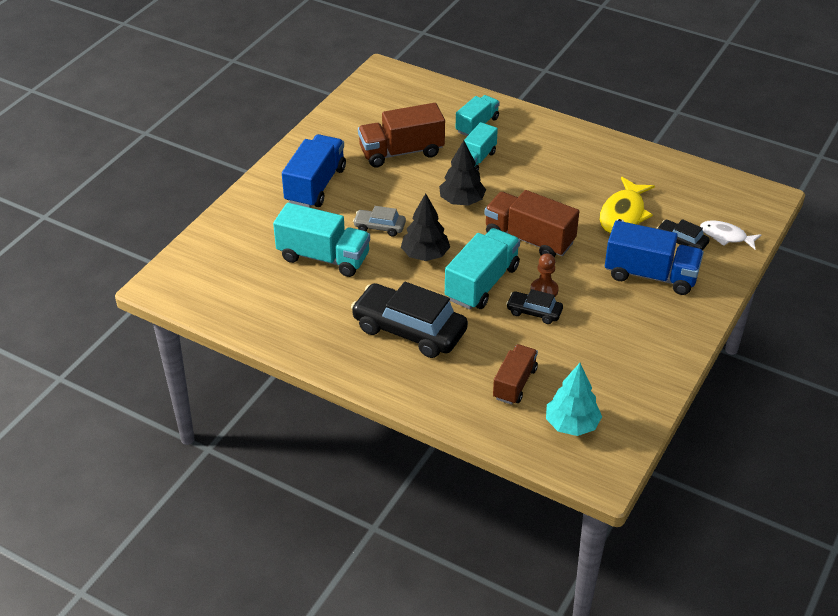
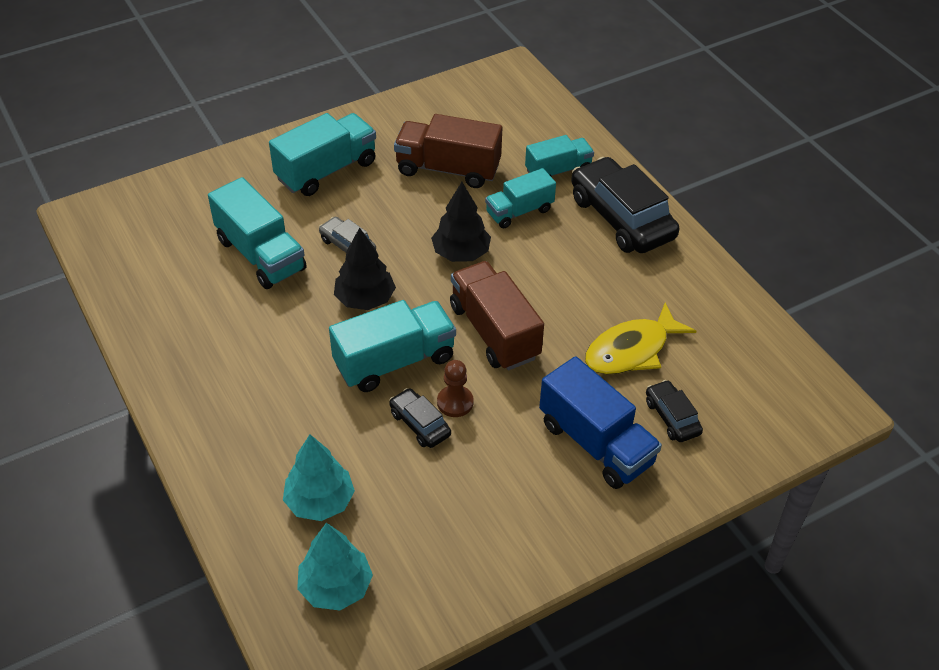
camera: 30 degrees right, 5 degrees up
(315, 185) = (326, 170): blue truck -> turquoise truck
(409, 330) = (269, 380): black car -> black car (621, 218)
(514, 383) = (320, 501): brown truck -> turquoise tree
(726, 236) = (735, 436): white fish -> none

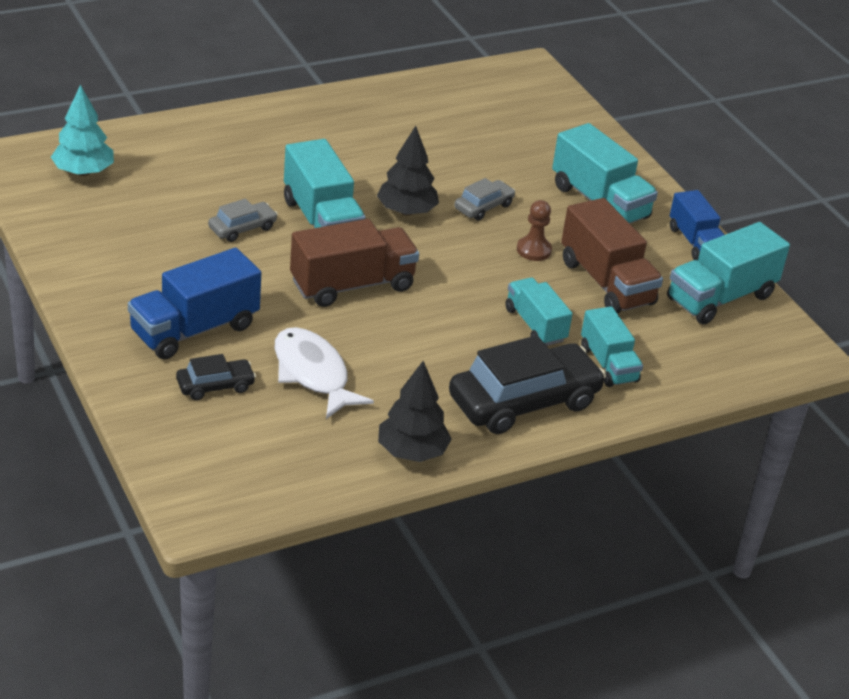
camera: 90 degrees right, 10 degrees down
(261, 255) = (472, 157): turquoise truck -> turquoise truck (720, 298)
(320, 501) = (170, 170): turquoise tree -> none
(377, 117) = (695, 242): none -> blue truck
(420, 424) = (242, 228): black car -> grey car
(448, 169) = (606, 282): brown truck -> brown truck turned 135 degrees clockwise
(455, 402) = (264, 251): brown pawn -> brown pawn (533, 250)
(461, 253) = (469, 276): black tree -> black tree (412, 452)
(631, 350) = (313, 374): yellow fish -> white fish

